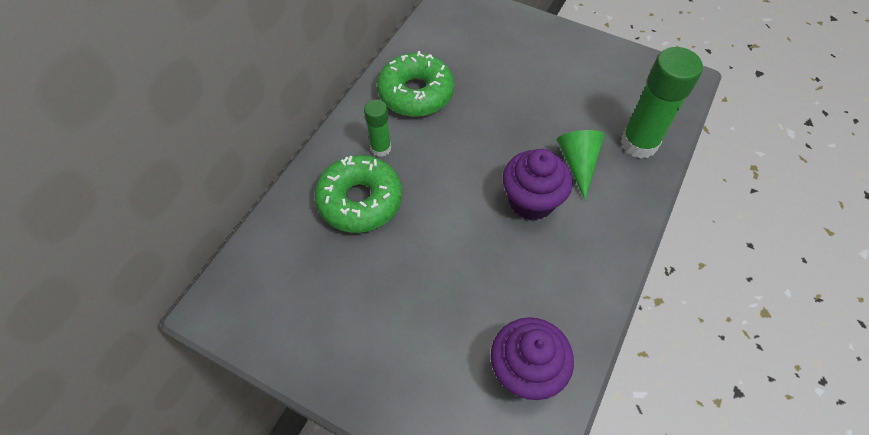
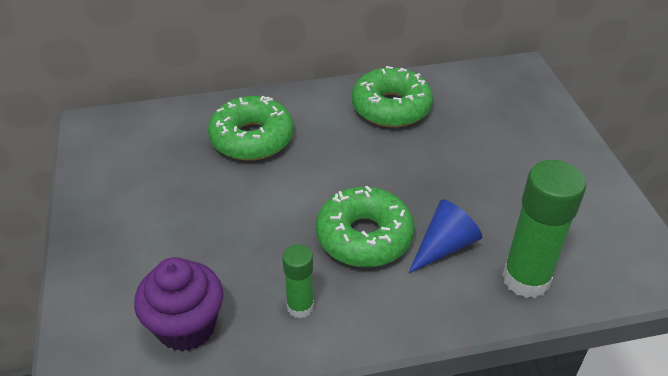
camera: 50 degrees right, 15 degrees down
(381, 148) = (313, 121): green glue stick -> green glue stick (300, 307)
(531, 201) = (364, 237): purple cupcake -> green donut
(578, 163) = (444, 246): green cone -> blue cone

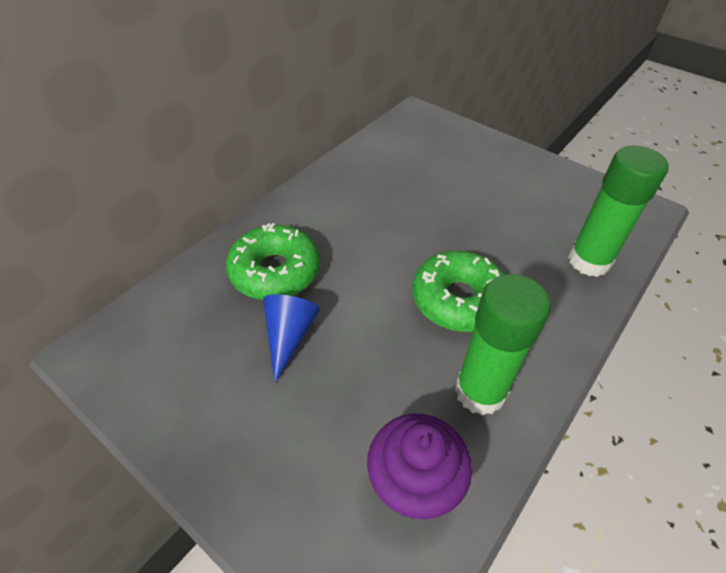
camera: 40 degrees left, 5 degrees up
(300, 307) = (480, 392): green glue stick -> green glue stick, size x1.81
(391, 107) = (360, 185): green donut -> none
(444, 246) = (517, 271): blue cone -> blue cone (289, 336)

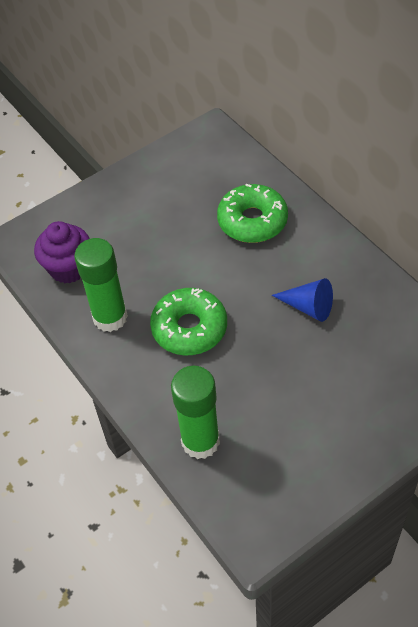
camera: 110 degrees right, 5 degrees up
(289, 336) = (190, 223): blue cone -> blue cone (308, 307)

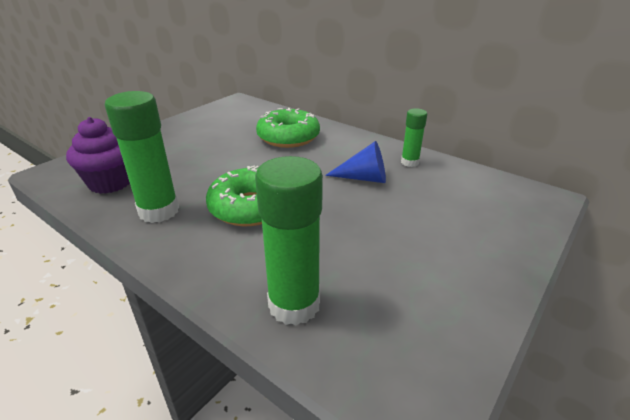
camera: 20 degrees left, 20 degrees down
(367, 290) = (409, 162): none -> green glue stick

